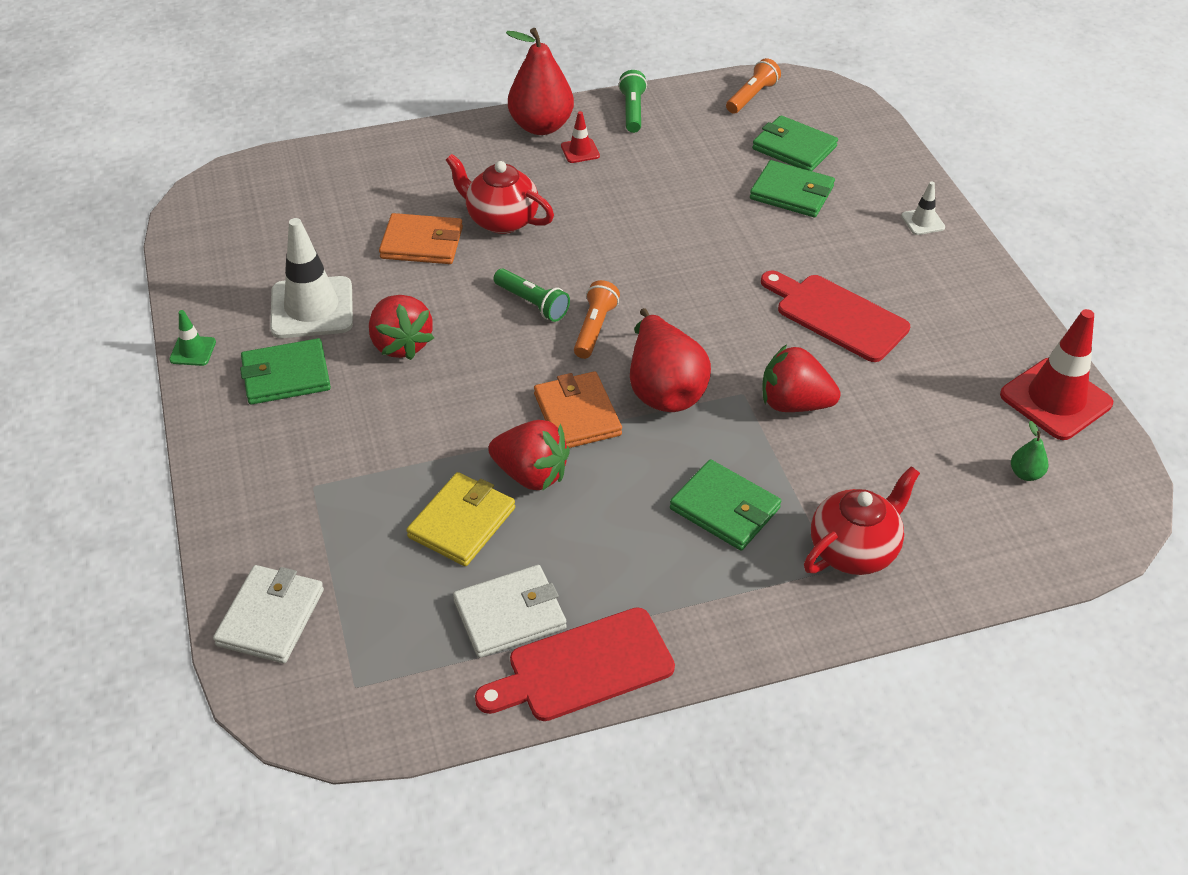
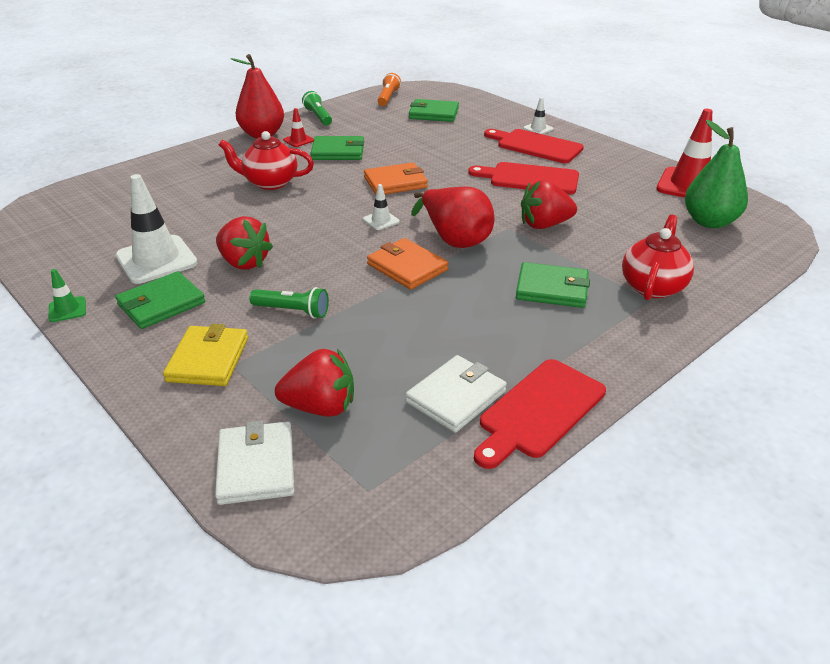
camera: 25 degrees left, 10 degrees down
(422, 243) = (219, 206): orange wallet -> orange wallet (395, 182)
(462, 522) = (372, 352): yellow wallet -> yellow wallet (208, 359)
(531, 474) = (402, 308): red strawberry -> red strawberry (320, 407)
(532, 303) = (326, 218): green flashlight -> green flashlight (292, 311)
(594, 328) = (381, 220): orange flashlight -> white traffic cone
(791, 193) = (450, 132): green wallet -> green wallet (338, 151)
(893, 255) = (535, 146): none -> red cutting board
(1025, 474) = (709, 222): green pear -> green pear, size x2.34

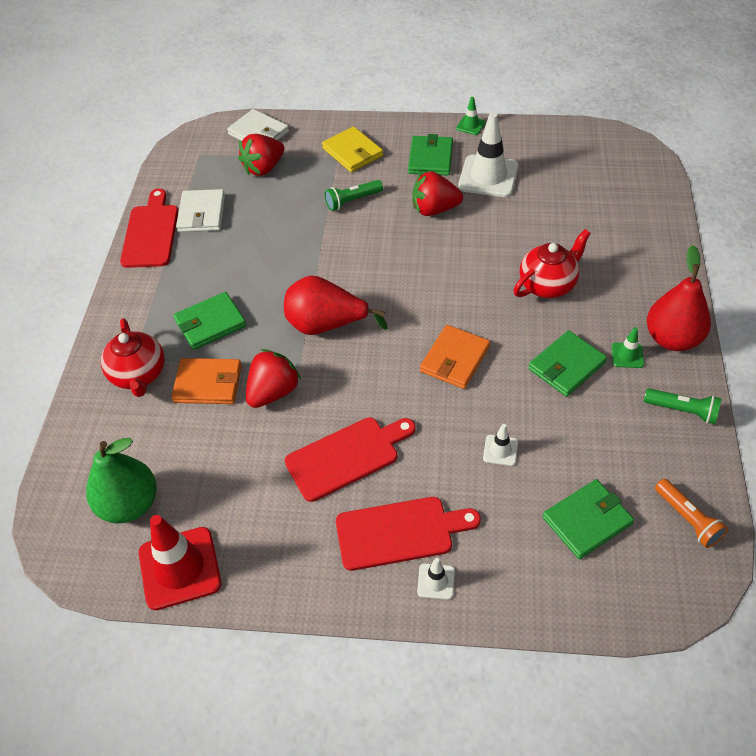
camera: 140 degrees right, 15 degrees up
(298, 140) = (627, 355): red traffic cone -> green traffic cone
(381, 220) = (403, 306): white traffic cone -> white traffic cone (500, 450)
(407, 267) = (328, 276): orange wallet -> orange wallet (208, 384)

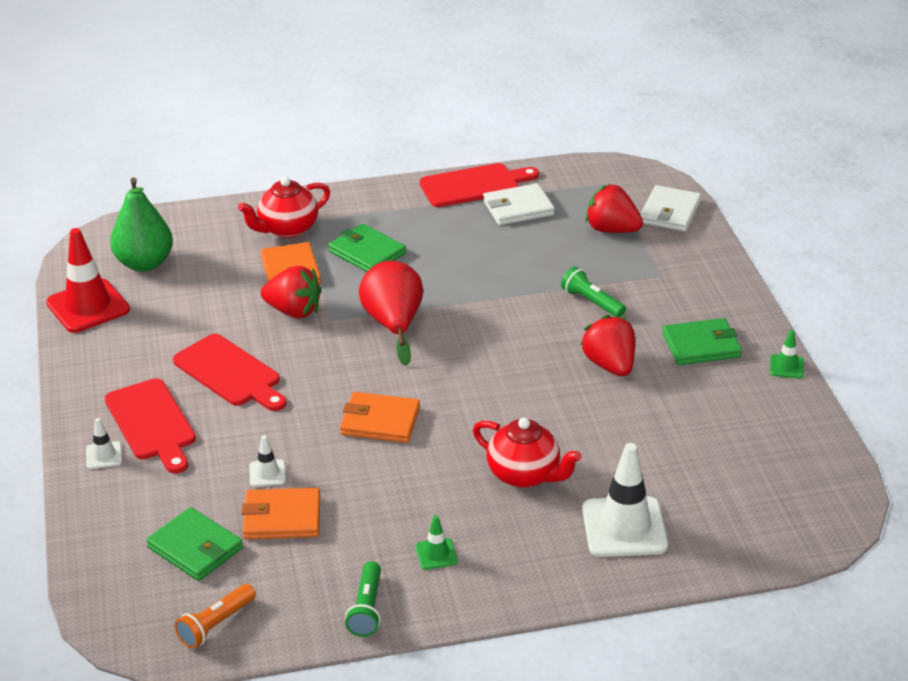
camera: 70 degrees right, 15 degrees down
(352, 152) = (677, 285): yellow wallet -> none
(488, 176) = (694, 397): white traffic cone -> white traffic cone (624, 527)
(561, 449) = (282, 517): none -> orange wallet
(566, 366) = (401, 506): green wallet -> none
(672, 339) = (478, 590): red pear -> none

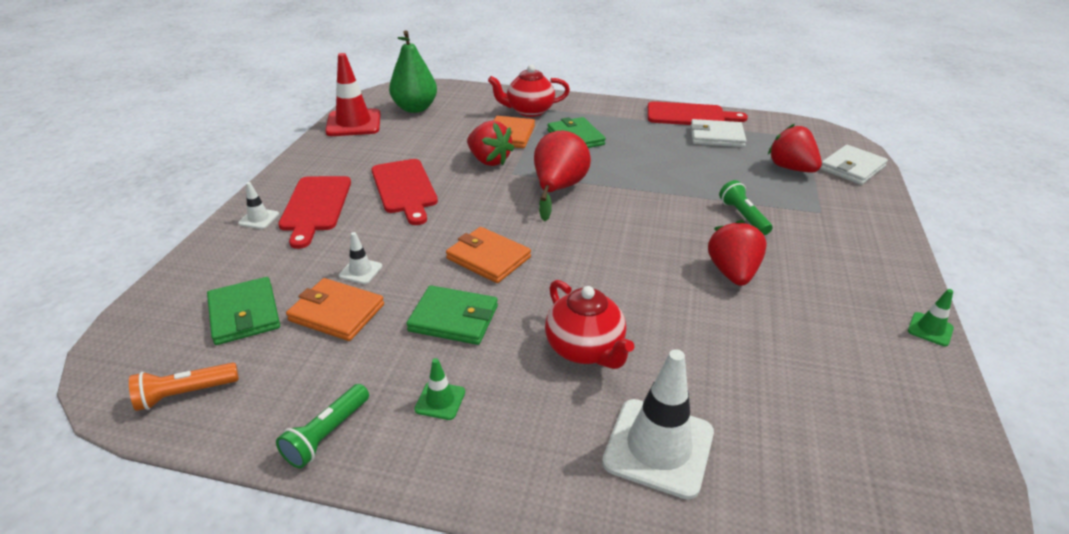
camera: 25 degrees right, 0 degrees up
(701, 345) = (837, 282): green wallet -> green wallet (453, 318)

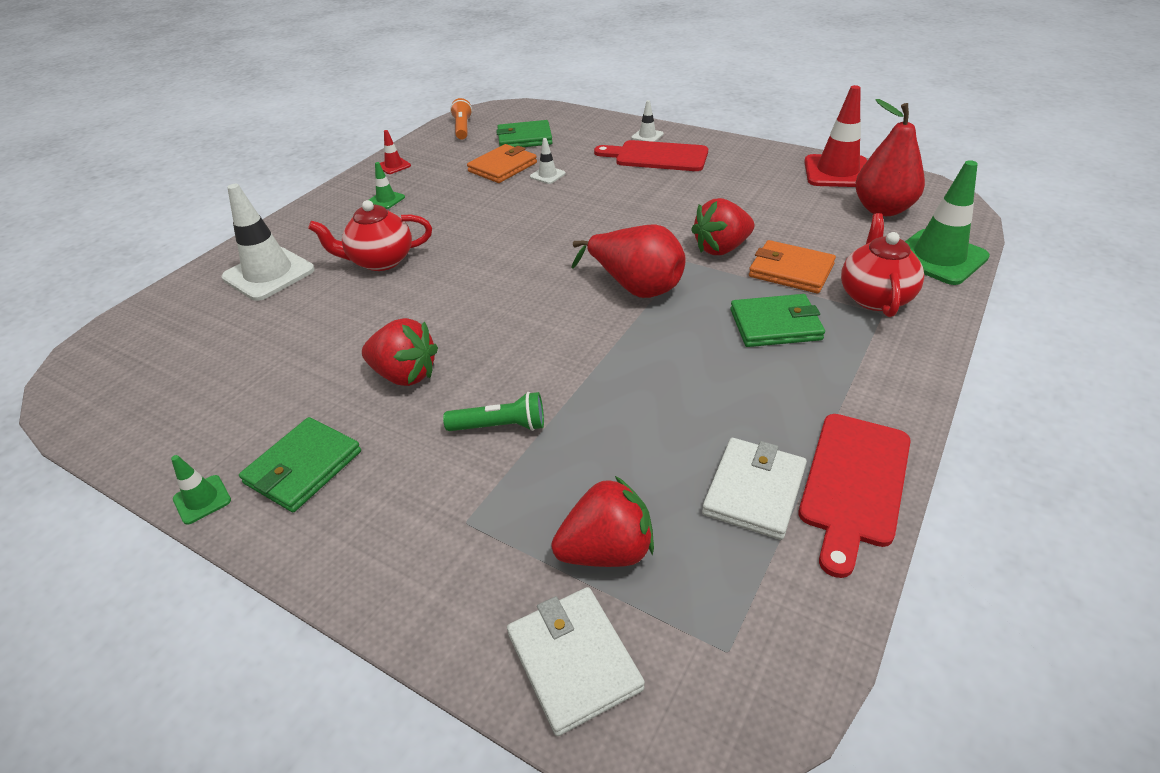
camera: 110 degrees right, 5 degrees up
(327, 434) = (394, 166): green flashlight -> red traffic cone
(404, 189) = (673, 196): red cutting board -> none
(415, 108) = (882, 209): green pear -> red pear
(453, 318) = (461, 209): green wallet -> green wallet (303, 467)
(476, 94) = (938, 257): none -> green traffic cone
(488, 258) = (529, 230): orange wallet -> none

